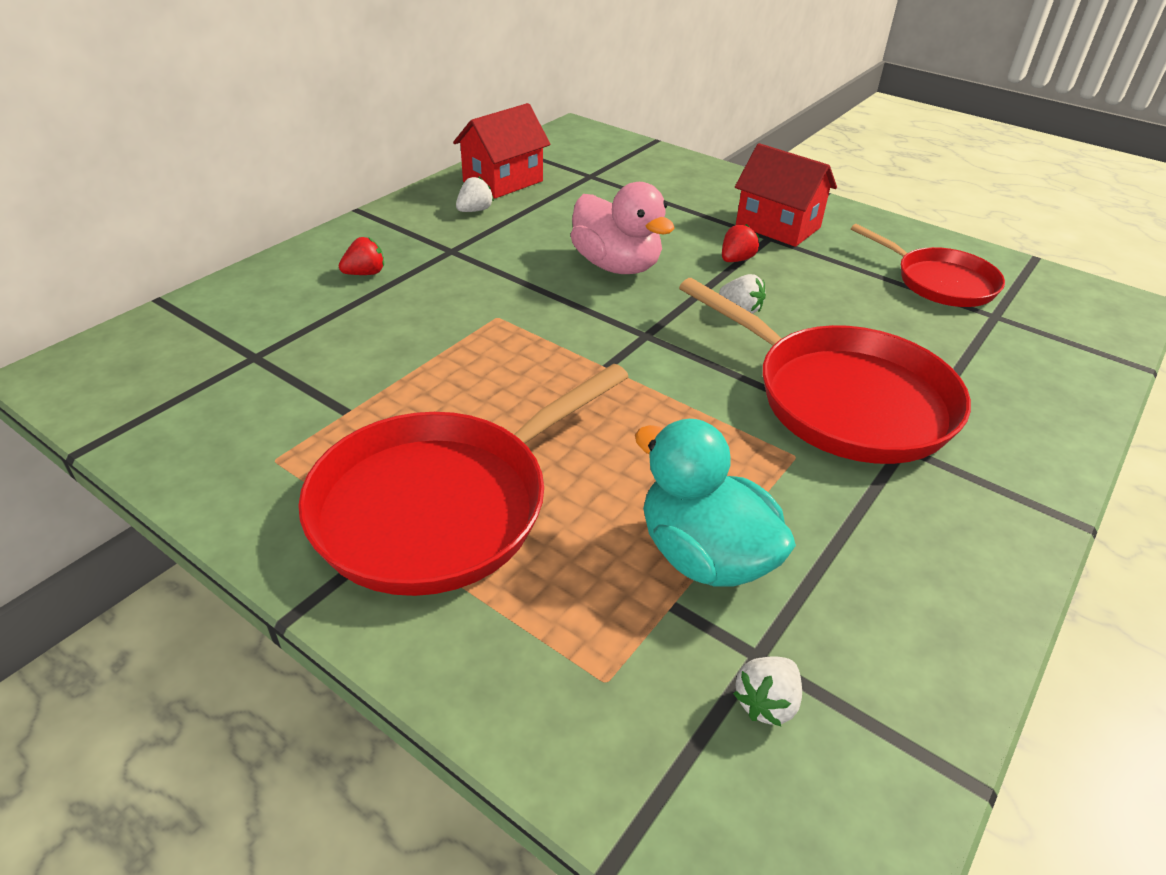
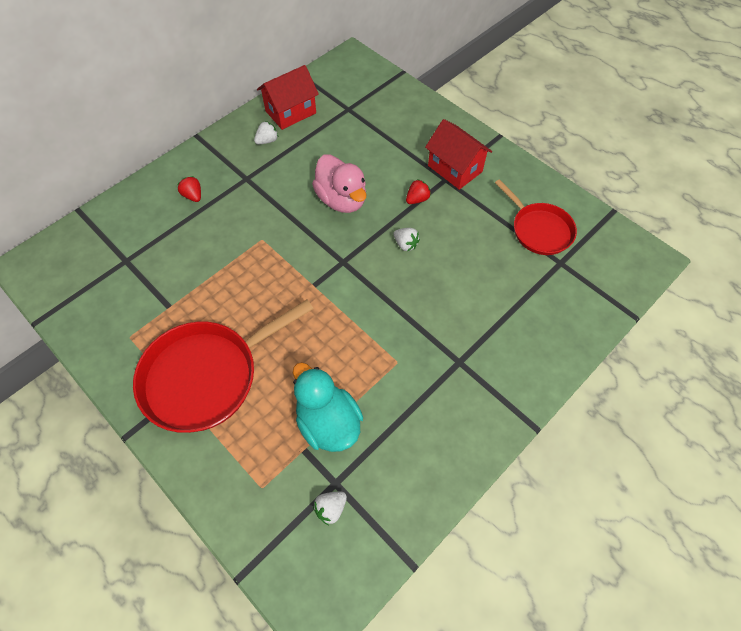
camera: 10 degrees right, 20 degrees up
(365, 273) = (193, 196): red strawberry -> red strawberry turned 105 degrees counterclockwise
(844, 400) = (440, 324): red pan -> none

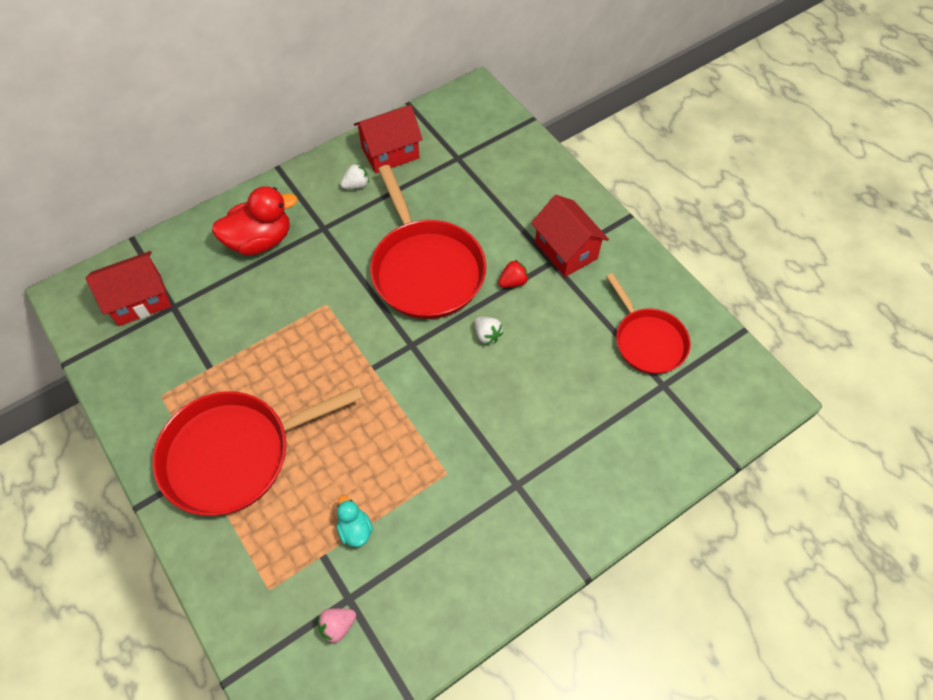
camera: 10 degrees right, 0 degrees up
(94, 259) = (140, 300): none -> red house
(193, 196) = (260, 241): red strawberry -> red duck
(328, 422) = (355, 529): turquoise duck -> turquoise duck, size x0.50
(330, 508) = (337, 626): white strawberry -> pink strawberry
(342, 200) = (426, 270): pink duck -> red pan

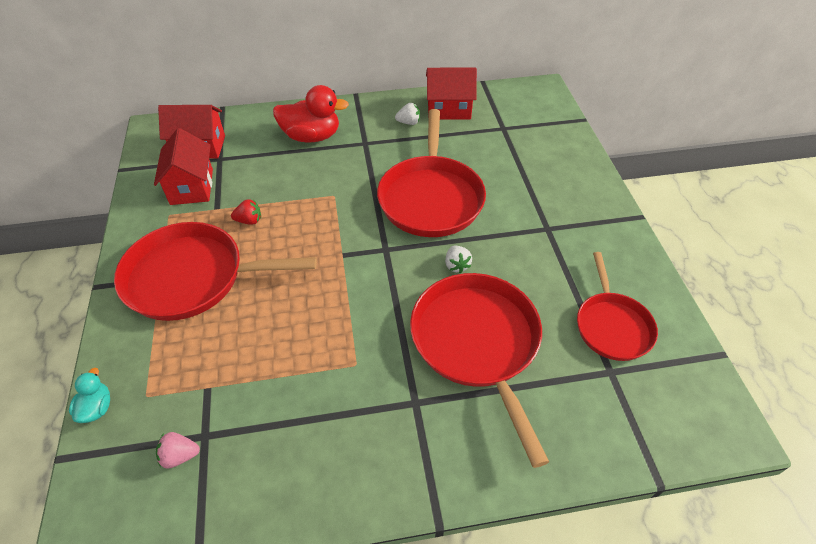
camera: 25 degrees right, 10 degrees down
(355, 529) = (248, 378): turquoise duck -> turquoise duck (97, 408)
(513, 282) = (503, 232): red strawberry -> red strawberry (249, 221)
(542, 406) = (477, 342): none -> red pan
(565, 250) = (565, 224): red house -> red house (191, 187)

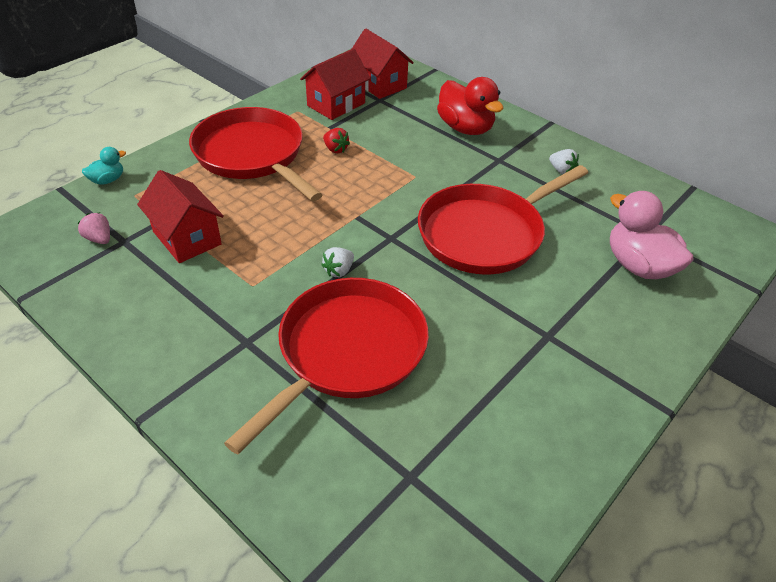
camera: 50 degrees right, 5 degrees down
(449, 109) = (617, 185): red house -> red house (187, 238)
(456, 265) = (423, 292): white strawberry -> white strawberry (339, 271)
(525, 150) = (638, 266): none -> pink duck
(612, 326) = (473, 452): red pan -> none

